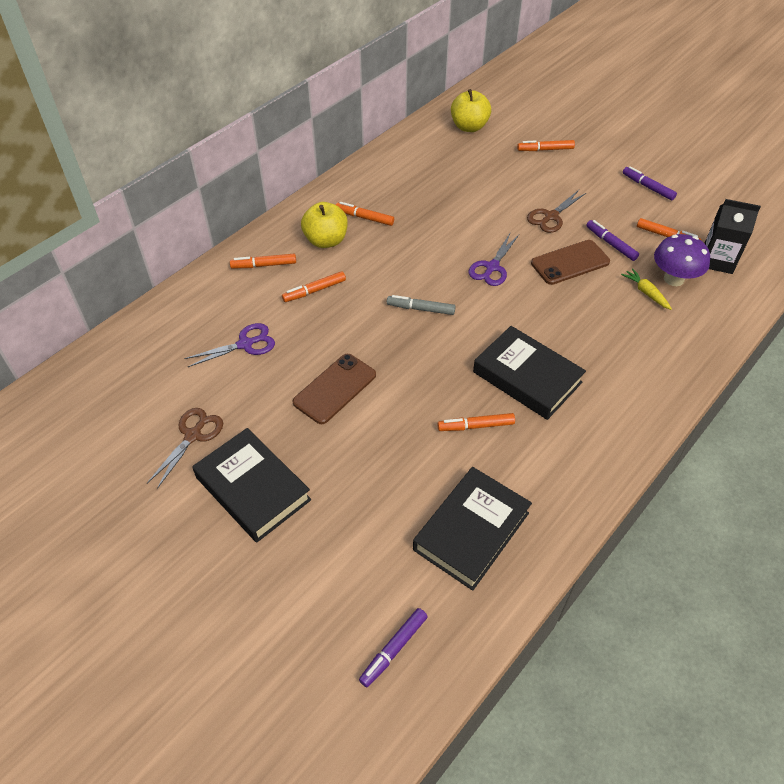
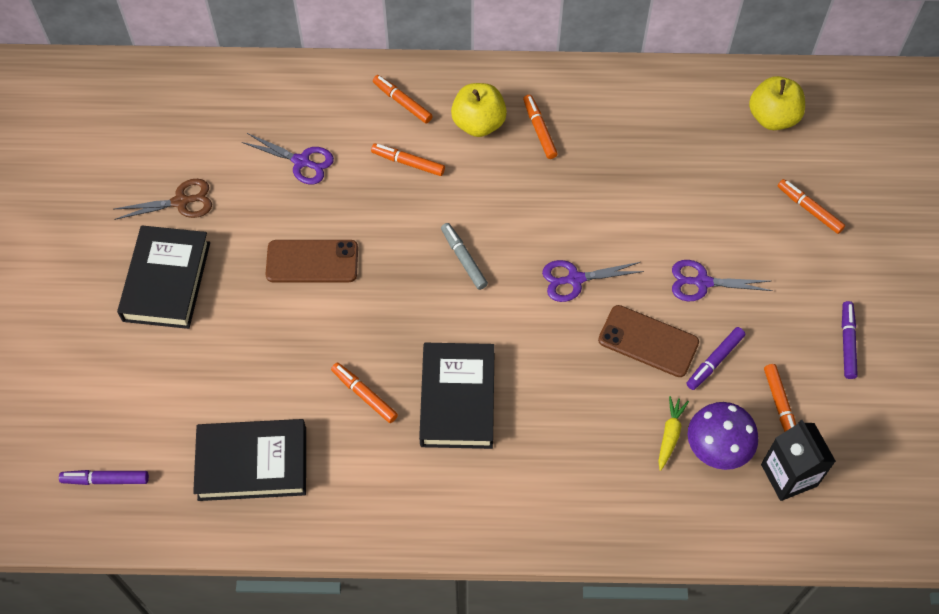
camera: 50 degrees right, 10 degrees up
(551, 216) = (702, 282): brown scissors -> purple scissors
(611, 244) = (714, 361): purple marker -> purple marker turned 150 degrees counterclockwise

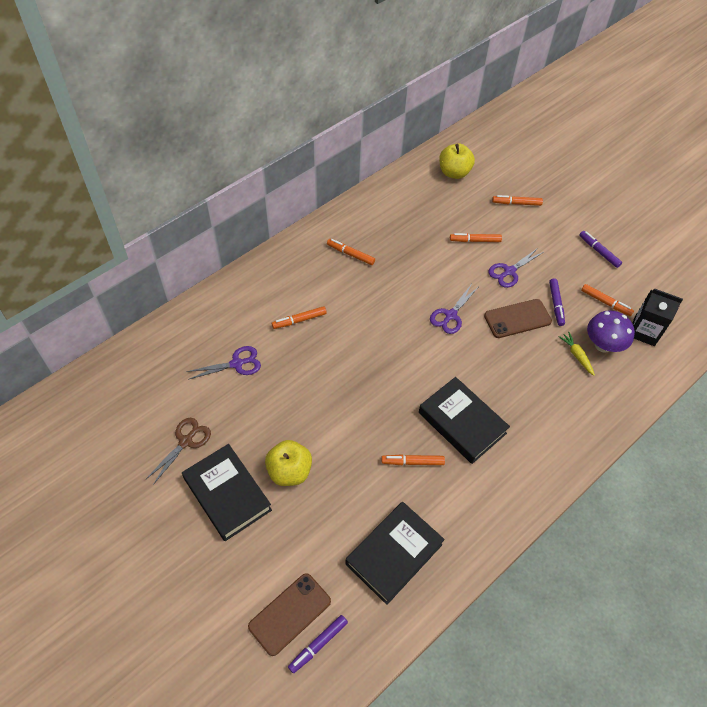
camera: 45 degrees left, 5 degrees down
(312, 261) = (303, 413): brown phone -> brown phone (290, 613)
(402, 102) = (261, 291): orange marker -> orange marker (475, 240)
(464, 259) = (384, 348): grey marker -> none
(478, 123) = (315, 273): yellow apple -> yellow apple (289, 471)

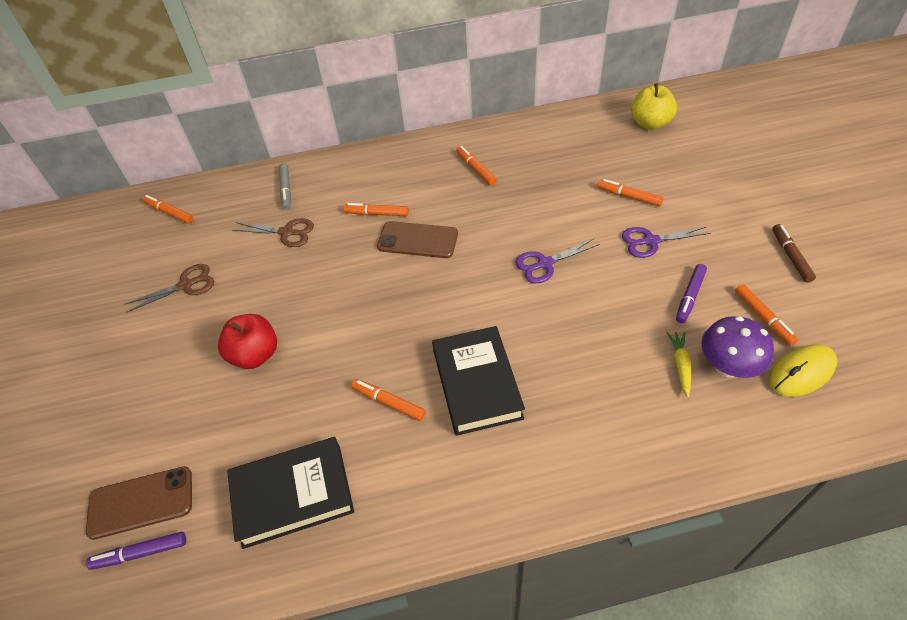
camera: 35 degrees right, 5 degrees down
(206, 326) = (286, 190): none -> grey marker
(227, 494) = (181, 351): black book -> none
(237, 364) = (287, 232): purple scissors -> brown scissors
(289, 471) = (255, 355): yellow apple -> red apple
(516, 203) = (708, 173): orange marker -> orange marker (169, 212)
(517, 319) = (626, 295): brown phone -> brown phone (417, 240)
(599, 251) = (790, 256): purple marker -> brown marker
(644, 331) = (801, 372): black carton -> yellow mouse

